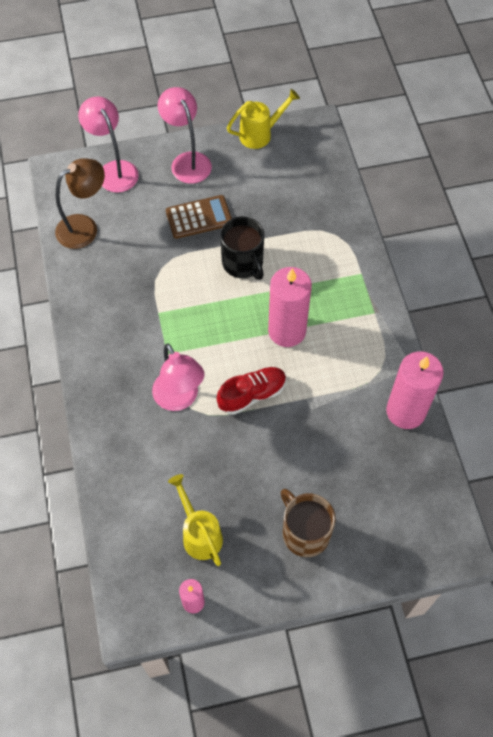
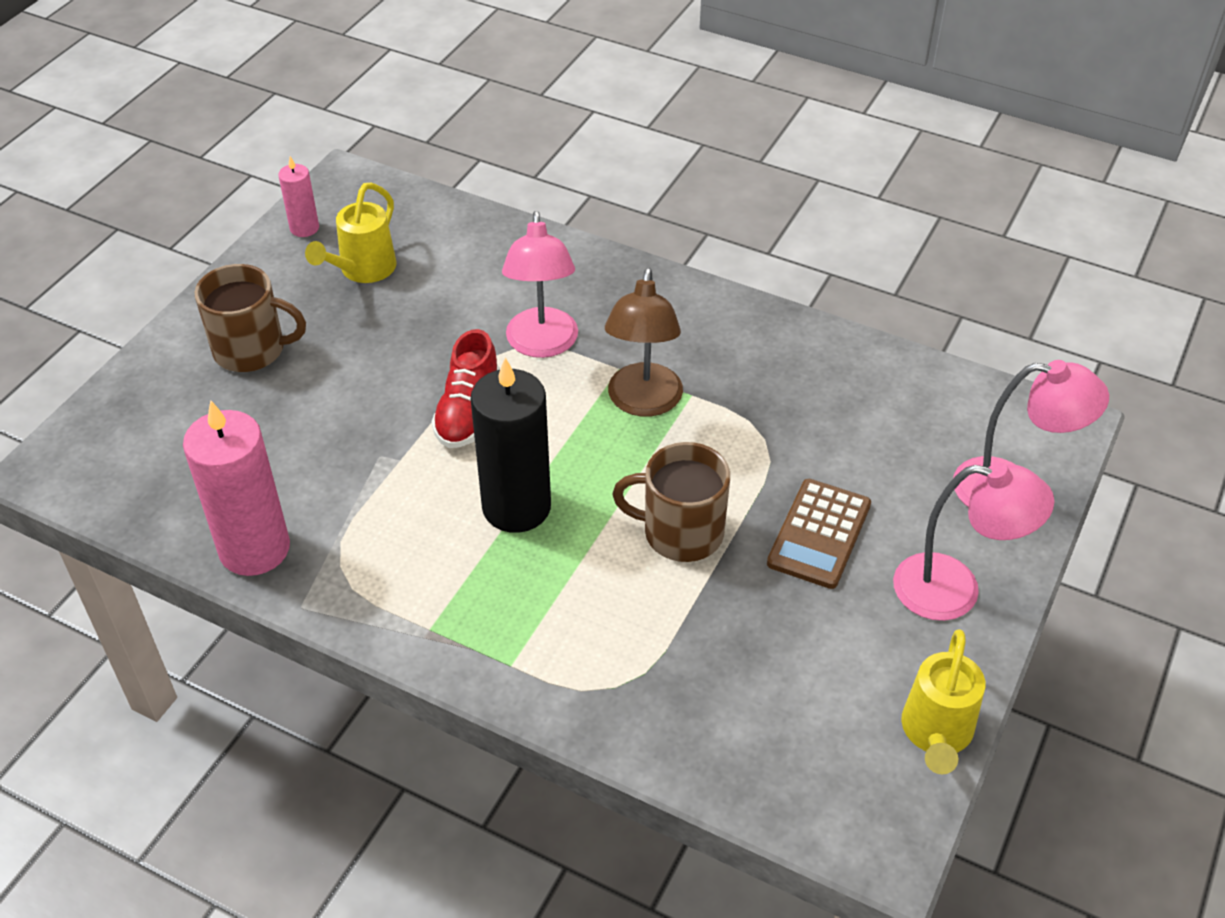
camera: 130 degrees right, 15 degrees down
(85, 227) = (918, 400): brown lamp -> brown lamp (643, 402)
(179, 399) = (542, 345): pink lamp -> pink lamp turned 105 degrees counterclockwise
(199, 534) = (363, 270): yellow watering can -> yellow watering can turned 105 degrees clockwise
(243, 263) = (681, 533): black mug -> brown mug
(287, 331) = (516, 507): pink candle -> black candle

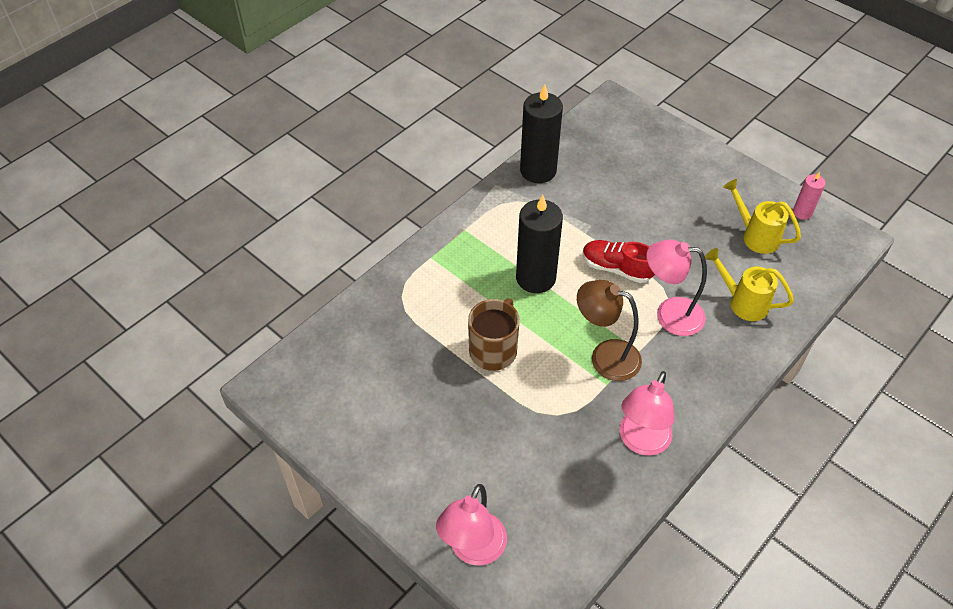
camera: 105 degrees right, 5 degrees up
(251, 350) = (689, 180): brown mug -> none
(254, 549) = (538, 170): pink candle -> black candle
(819, 534) = (470, 421): brown calculator -> none
(936, 733) = (314, 433): yellow watering can -> yellow watering can (743, 302)
(955, 590) = (404, 481): pink lamp -> pink lamp (641, 442)

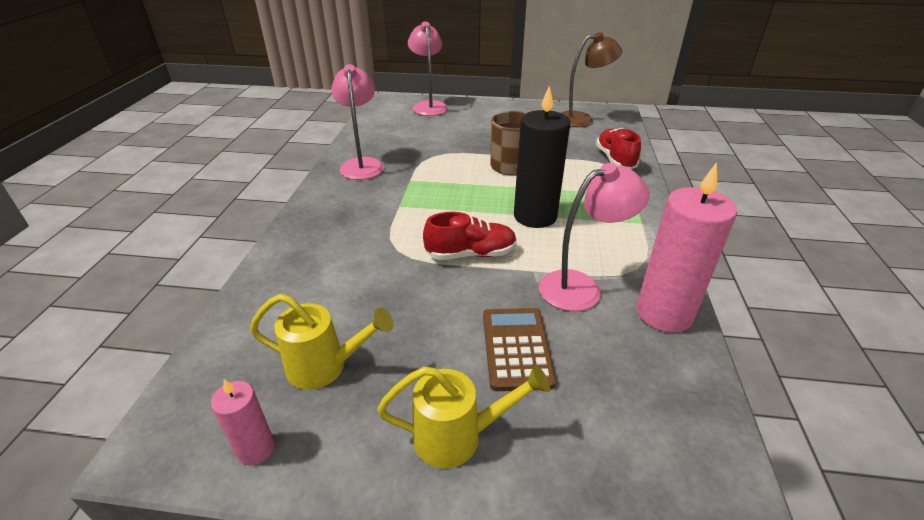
camera: 145 degrees right, 15 degrees down
(386, 306) = (615, 159): none -> red shoe
(538, 170) = (664, 313): black candle -> pink candle
(605, 356) = (424, 193): brown lamp -> brown lamp (582, 119)
(641, 194) = (516, 348): none -> brown calculator
(669, 315) = (389, 239): pink lamp -> pink lamp (581, 287)
(743, 302) = (314, 280): yellow watering can -> yellow watering can (457, 436)

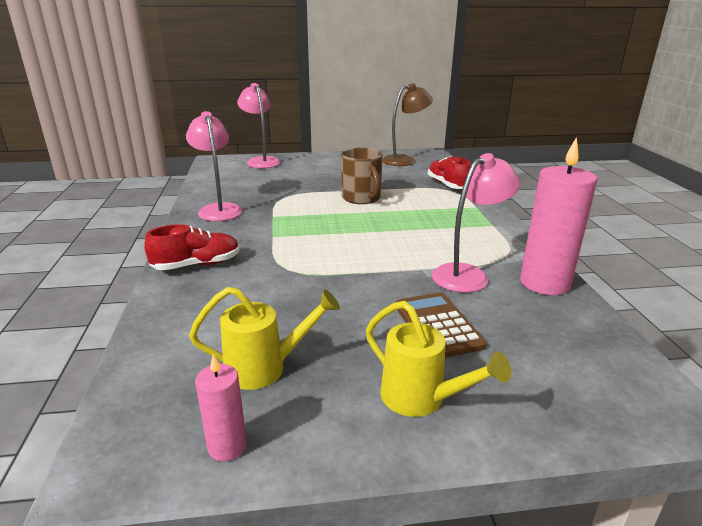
camera: 15 degrees left, 10 degrees down
(457, 436) = (420, 398): yellow watering can -> yellow watering can turned 60 degrees clockwise
(471, 254) = (359, 264): red shoe -> red shoe (197, 265)
(535, 216) = (401, 230): black candle -> none

